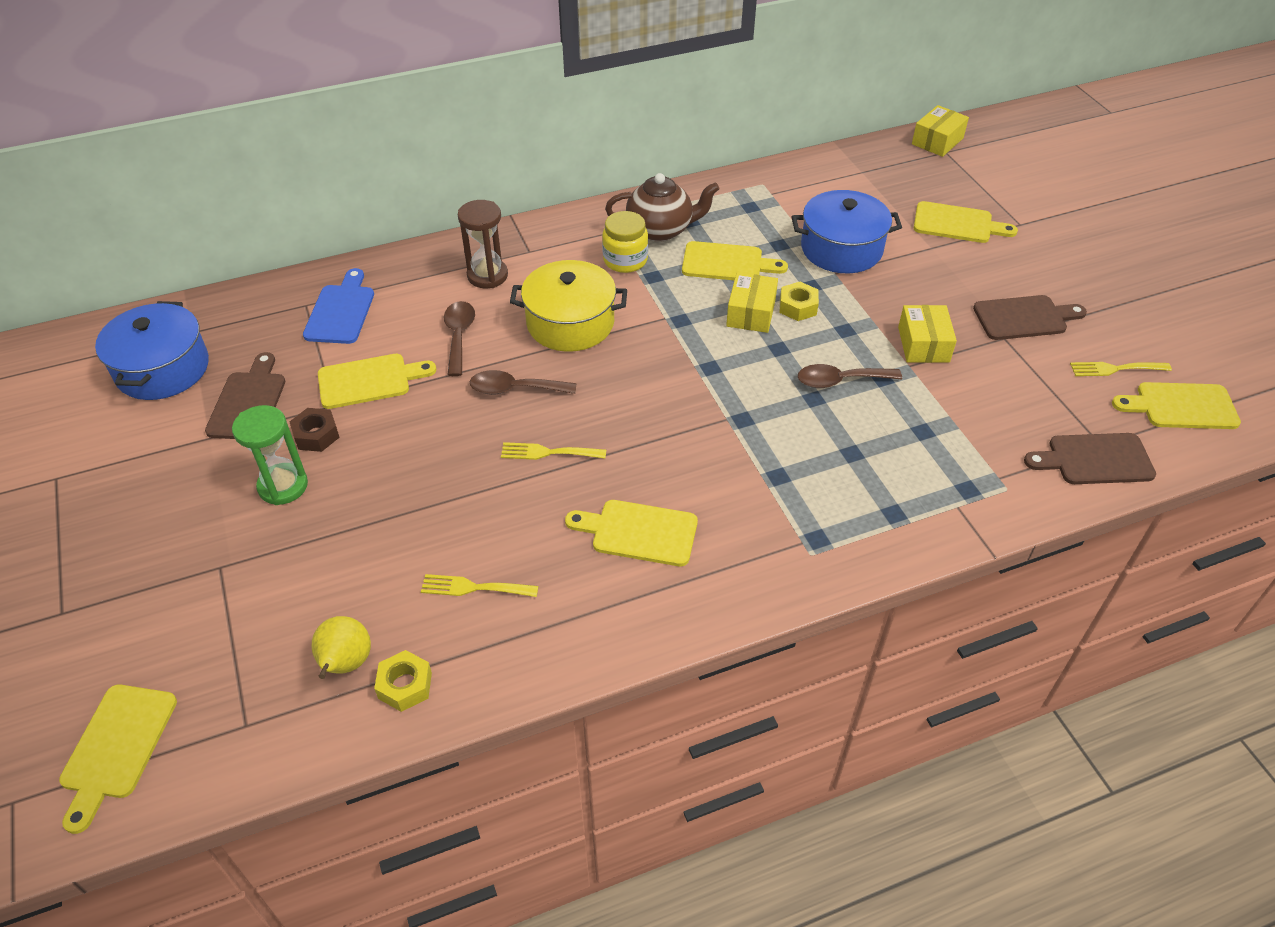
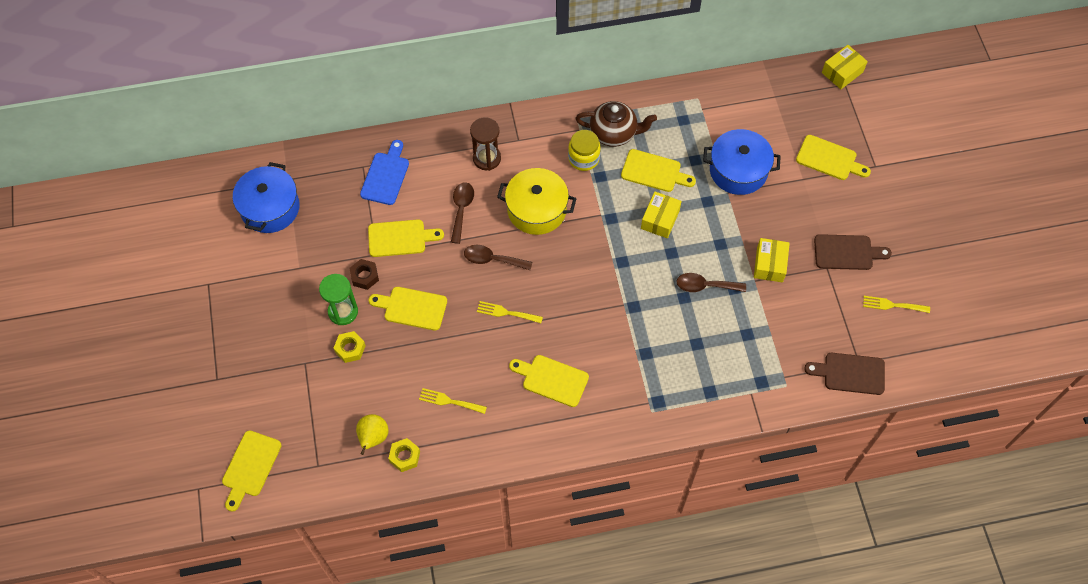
camera: 10 degrees right, 15 degrees up
(248, 402) = (323, 243): brown cutting board -> none
(798, 307) = (693, 219): yellow nut -> yellow nut (350, 349)
(1181, 406) = (924, 342): yellow cutting board -> yellow cutting board (412, 308)

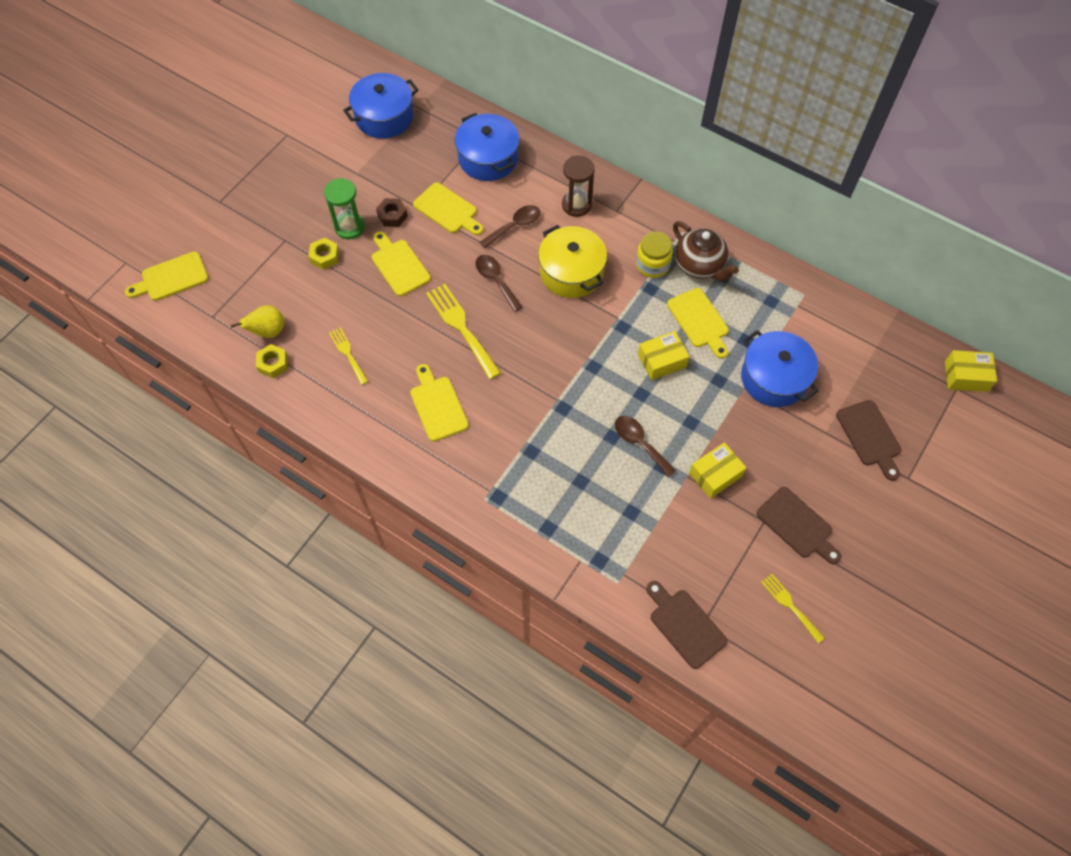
camera: 45 degrees right, 0 degrees up
(386, 176) = (488, 158): blue cutting board -> blue pot
(506, 313) = (461, 327): yellow fork -> yellow fork, size x1.73
(829, 159) = (870, 436): yellow cutting board -> brown cutting board

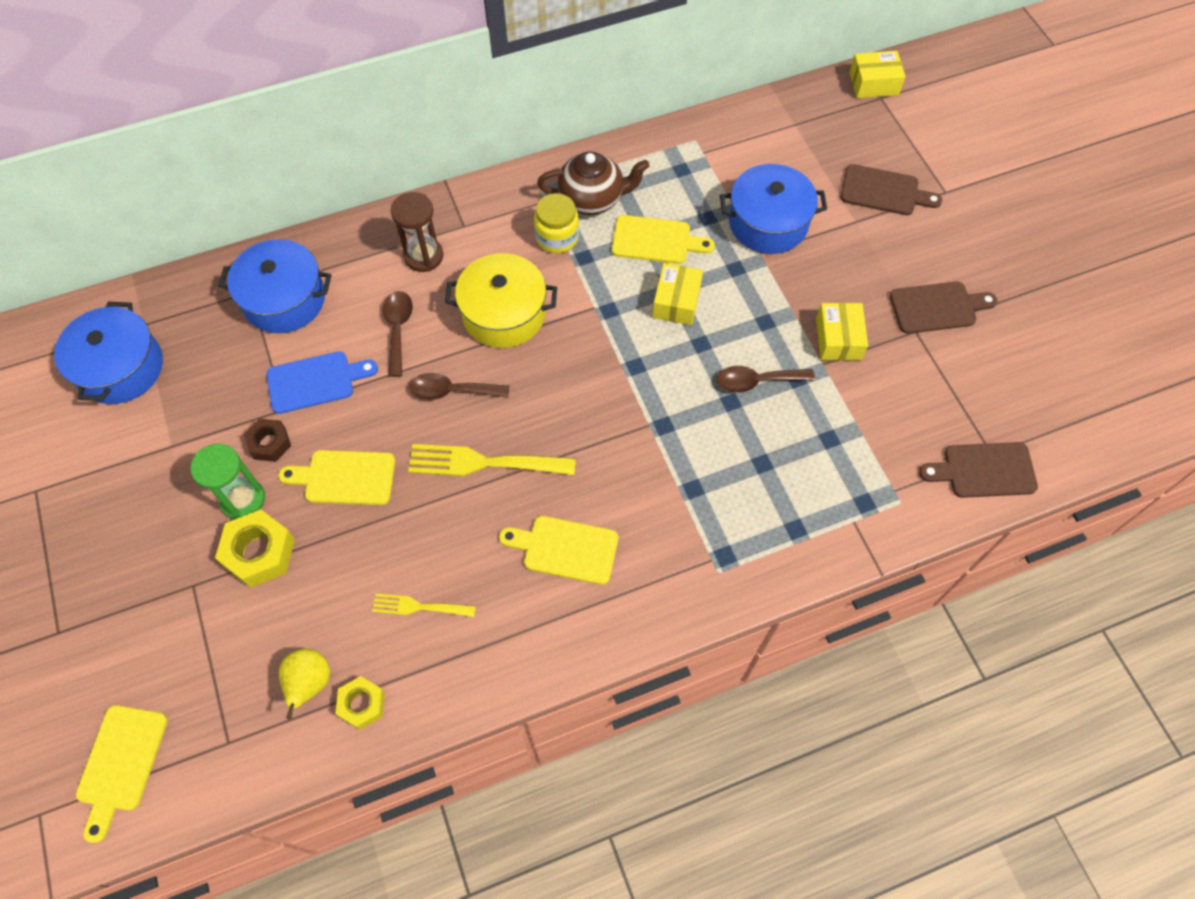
camera: 55 degrees left, 0 degrees up
(325, 257) = (259, 552): yellow nut -> yellow nut, size x1.58
(448, 210) = (315, 381): yellow cutting board -> blue cutting board
(790, 605) = (1016, 368): yellow fork -> none
(965, 376) = (873, 84): yellow box -> yellow box turned 45 degrees clockwise

